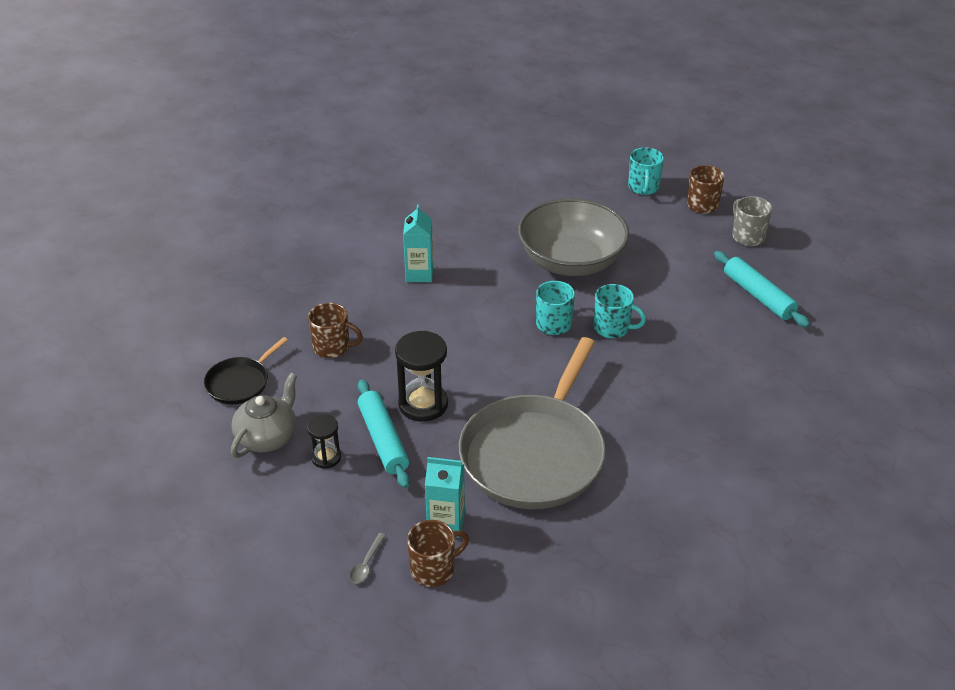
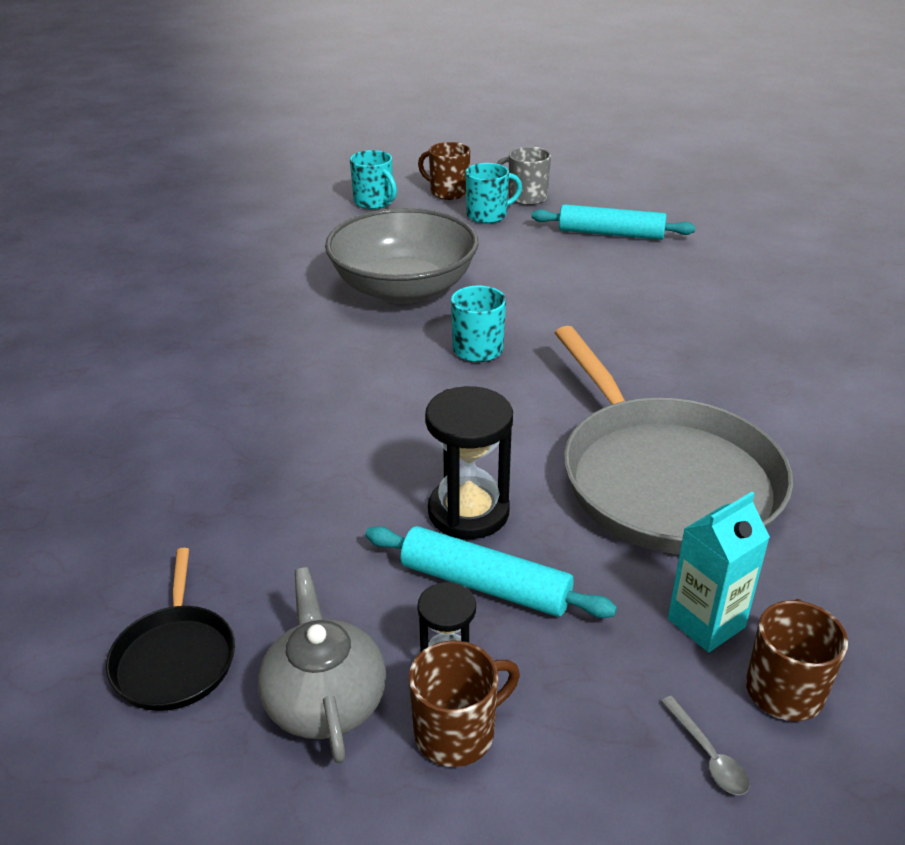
camera: 45 degrees left, 5 degrees down
(332, 347) = (254, 524): brown mug -> brown mug (457, 733)
(419, 274) = (251, 384): turquoise carton -> none
(612, 328) = (538, 322): turquoise mug -> turquoise mug (488, 215)

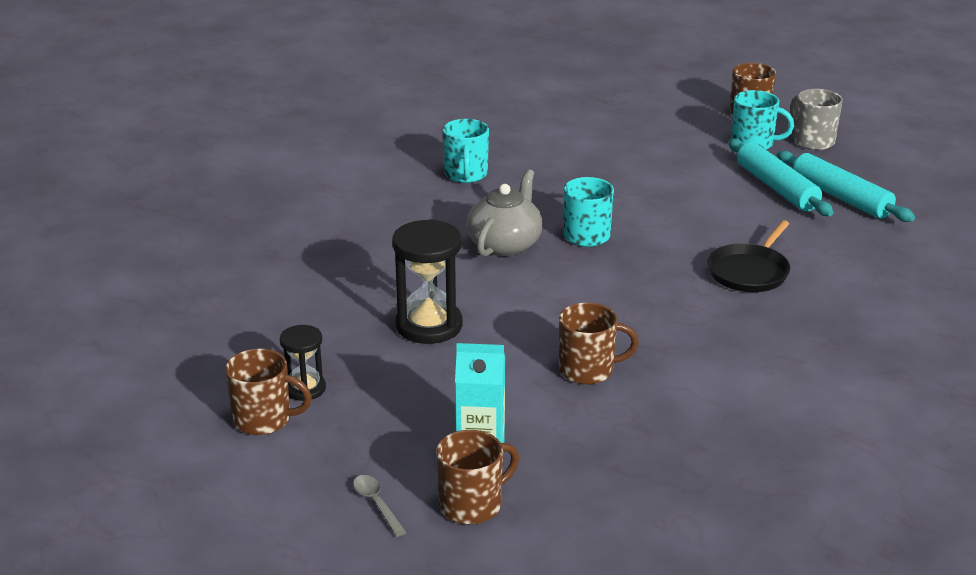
camera: 40 degrees right, 5 degrees down
(175, 658) = (178, 315): black pan -> black pan (750, 272)
(325, 700) = (221, 371): grey teapot -> grey teapot (505, 244)
(374, 202) = (672, 100): turquoise mug -> turquoise mug (466, 174)
(403, 288) = (597, 173): grey bowl -> none
(485, 585) = (381, 366): turquoise rolling pin -> turquoise rolling pin (777, 187)
(664, 478) = (588, 370): grey pan -> brown mug
(708, 755) = (377, 504): grey spoon -> grey spoon turned 135 degrees clockwise

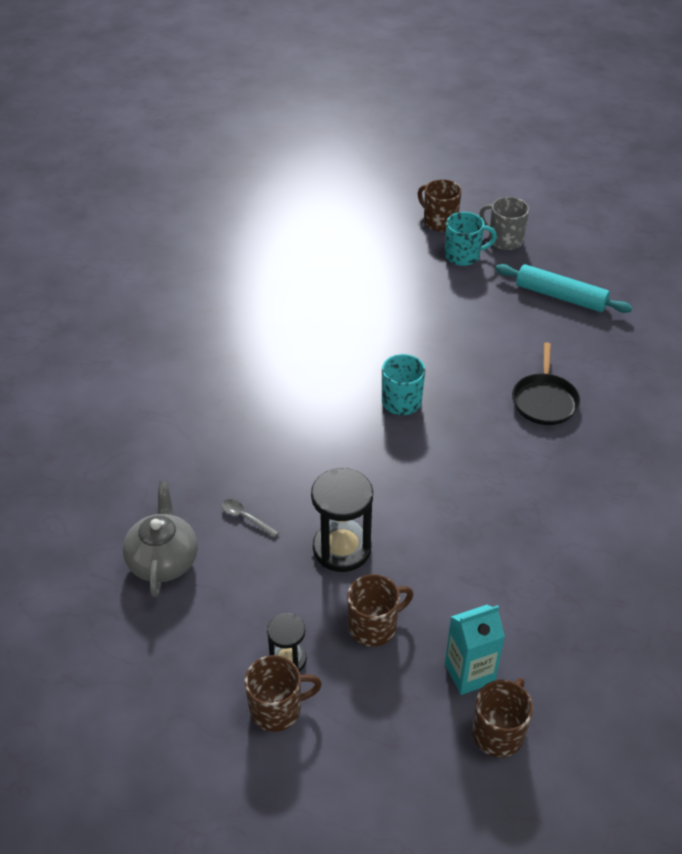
camera: 25 degrees left, 15 degrees up
(377, 504) = (427, 763): grey spoon -> grey spoon (245, 517)
(466, 174) = (261, 361): turquoise mug -> none
(505, 244) = (343, 433): grey teapot -> grey teapot (163, 560)
(588, 370) = (493, 552): brown mug -> brown mug (374, 626)
(777, 187) = (509, 300): turquoise rolling pin -> none

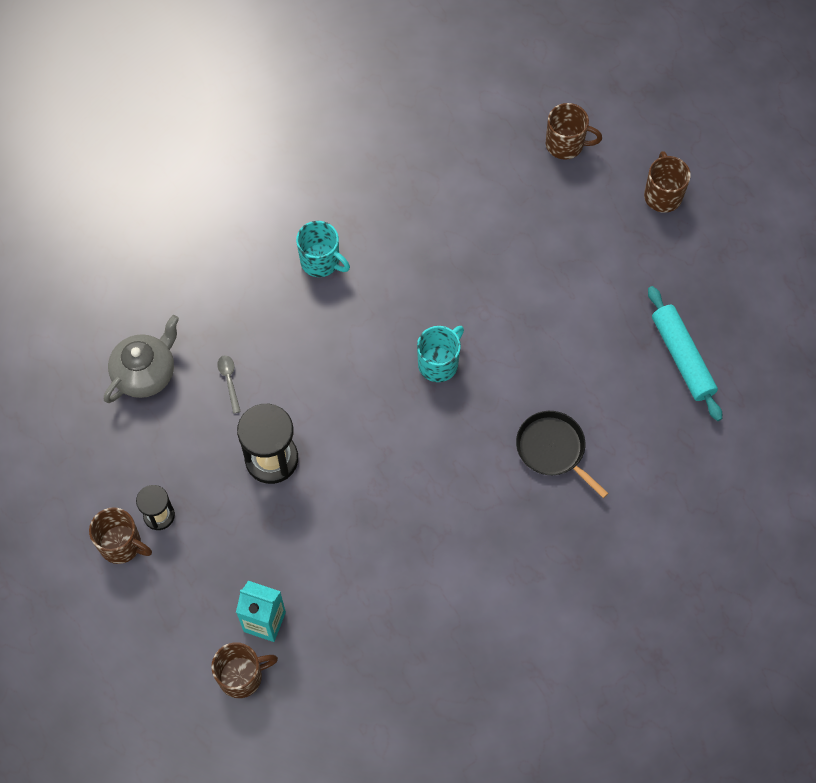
camera: 40 degrees right, 20 degrees up
(374, 626) = (236, 536): brown mug -> brown mug (565, 144)
(463, 256) = (643, 250): turquoise mug -> turquoise mug (321, 261)
(504, 240) = (700, 258): grey mug -> none
(544, 400) = (553, 449): black pan -> black pan turned 90 degrees clockwise

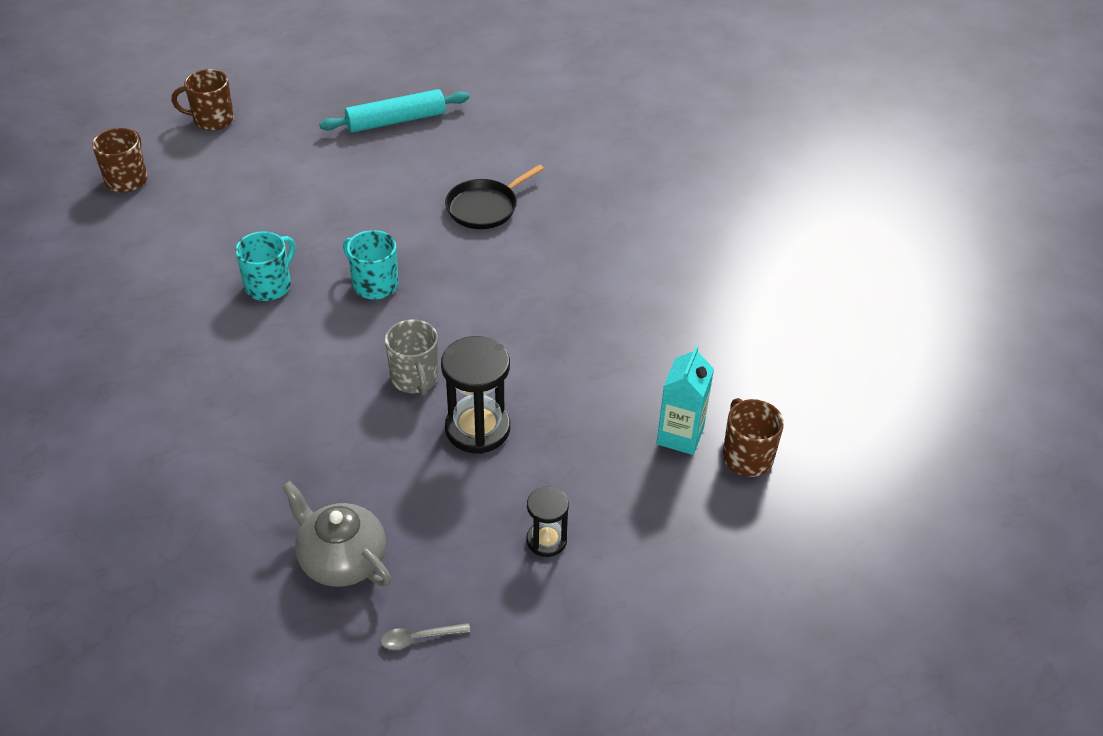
camera: 90 degrees left, 20 degrees down
(121, 545) = (586, 580): brown mug -> none
(229, 381) = (367, 470): grey spoon -> grey spoon (419, 638)
(321, 261) = (218, 380): turquoise mug -> turquoise mug (269, 286)
(326, 406) = (415, 378): none -> grey mug

